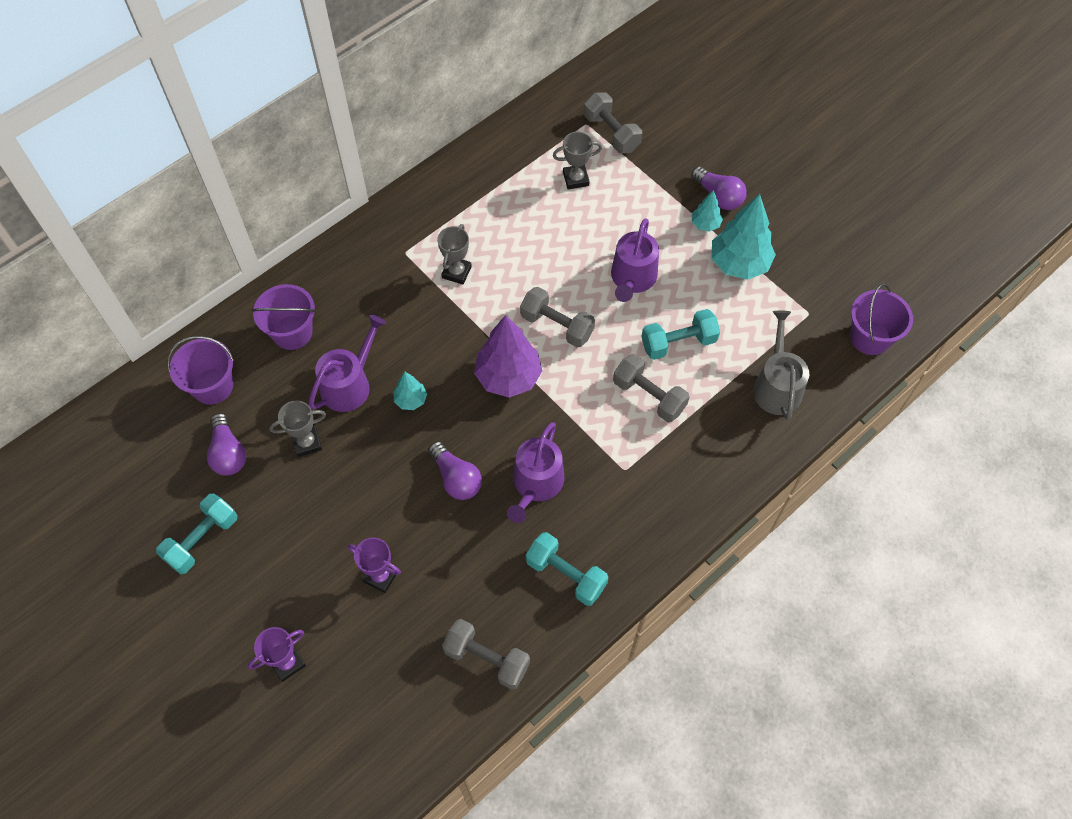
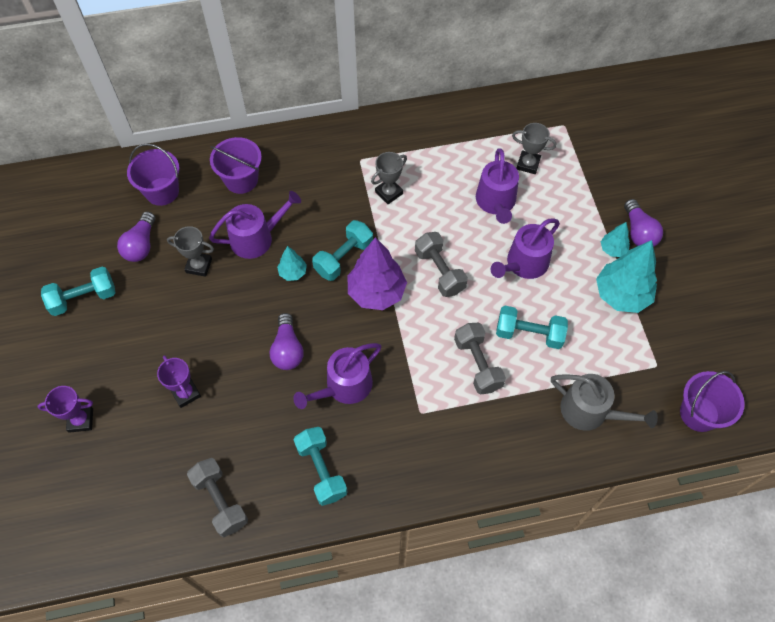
camera: 30 degrees right, 0 degrees up
(453, 359) = (343, 258): none -> turquoise dumbbell
(568, 231) = (496, 202): none -> purple watering can
(611, 133) = (580, 141): grey dumbbell -> none
(776, 386) = (590, 411): grey watering can -> grey watering can turned 90 degrees clockwise

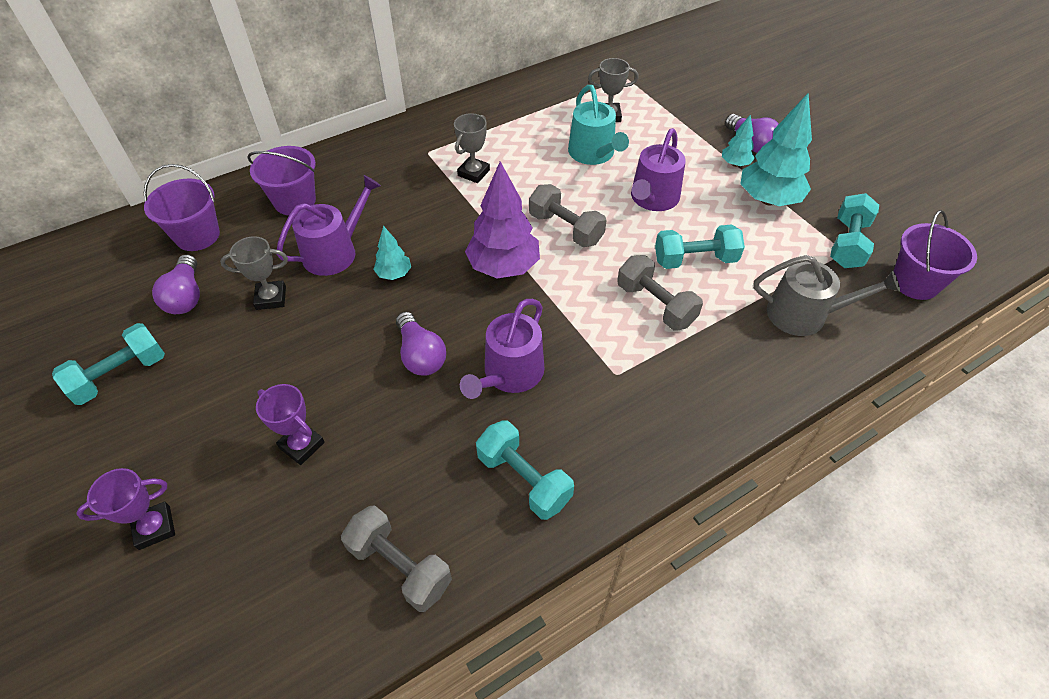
camera: 20 degrees left, 10 degrees down
(343, 258) = (449, 244): turquoise dumbbell -> turquoise dumbbell (847, 244)
(496, 202) = (593, 154): purple watering can -> turquoise watering can

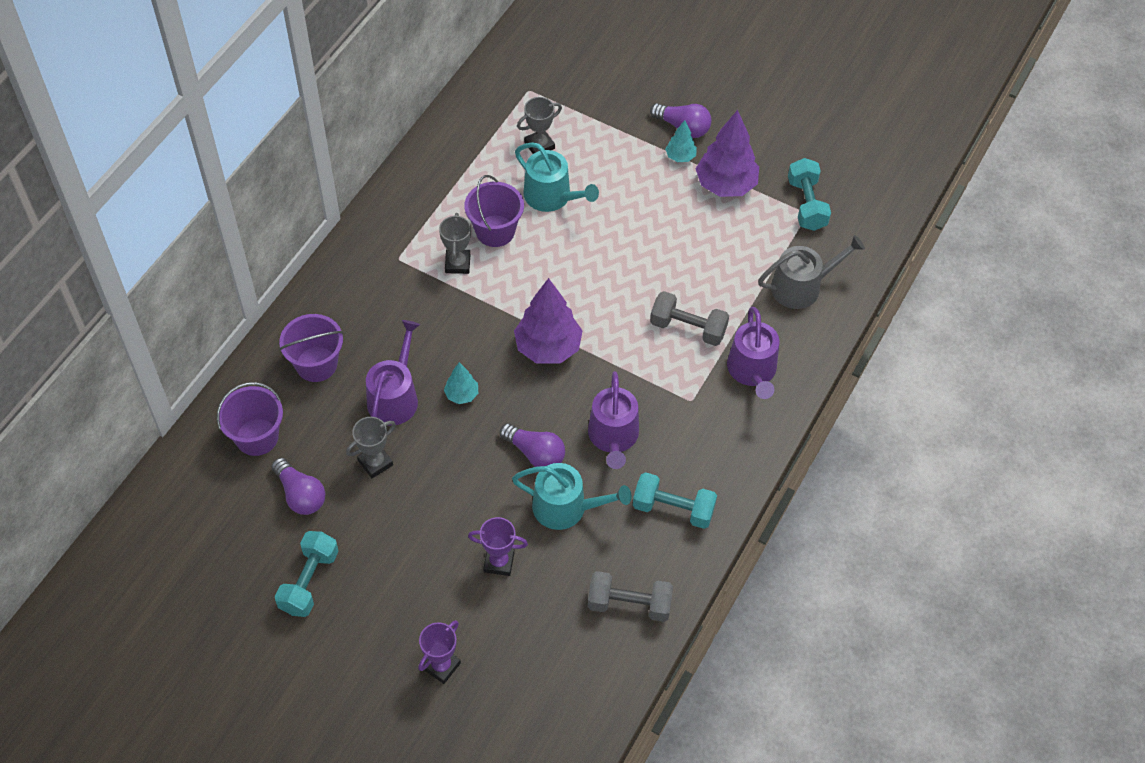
camera: 30 degrees left, 5 degrees up
(411, 422) = (566, 507): none -> turquoise watering can
(565, 229) = (575, 287): grey dumbbell -> none
(653, 199) = (630, 225): purple watering can -> purple watering can (752, 371)
(695, 260) = (696, 272): turquoise dumbbell -> none
(768, 200) = (726, 185): turquoise tree -> purple tree
(915, 282) = (870, 220): purple bucket -> purple bucket (495, 231)

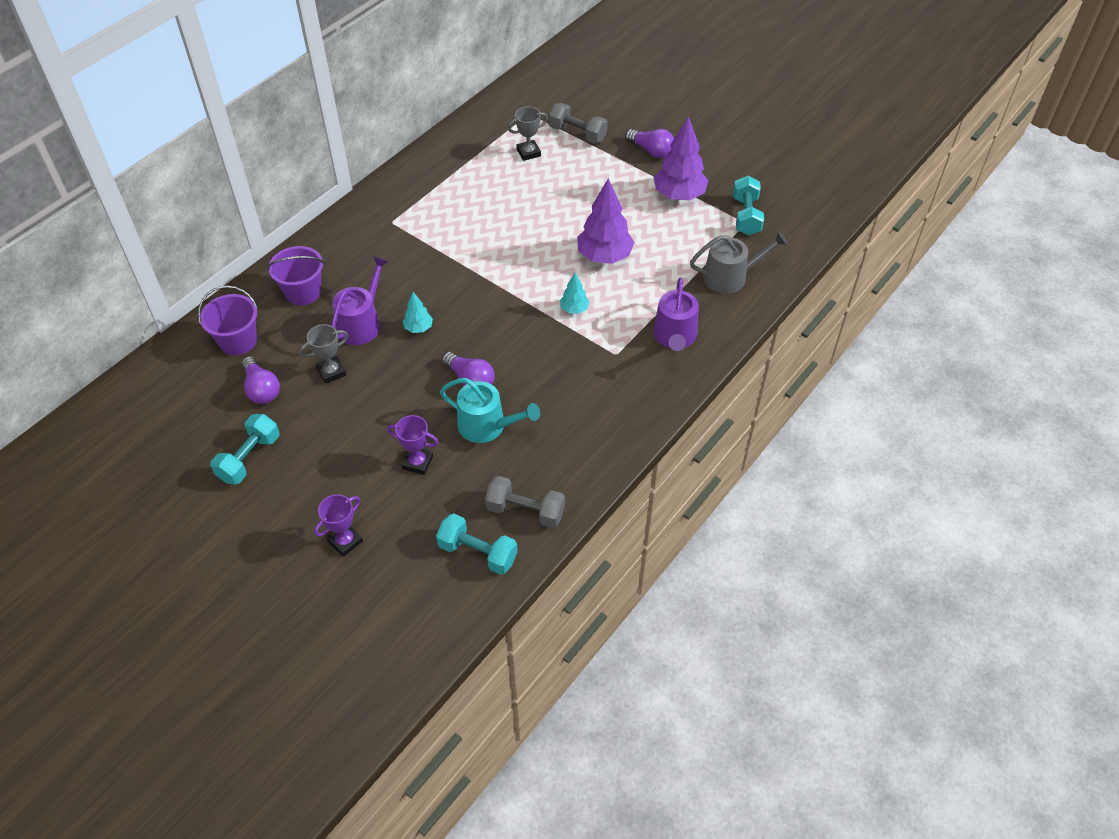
camera: 10 degrees right, 5 degrees down
(457, 264) = (440, 230): grey trophy -> none
(495, 231) = (477, 210): purple bucket -> none
(548, 347) = (501, 300): purple tree -> purple tree (604, 256)
(552, 197) = (530, 190): turquoise watering can -> none
(613, 437) = (541, 375): purple watering can -> none
(673, 509) = (582, 438): turquoise dumbbell -> turquoise dumbbell (478, 553)
(680, 156) = (644, 171): turquoise tree -> turquoise tree (574, 309)
(688, 328) = (624, 298): grey dumbbell -> grey dumbbell (577, 134)

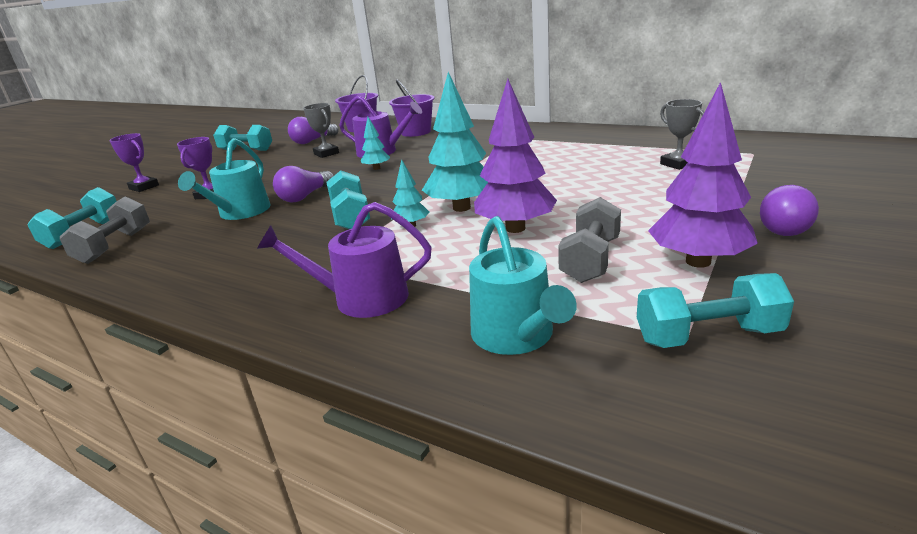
camera: 85 degrees right, 25 degrees down
(539, 345) = (351, 217): none -> turquoise dumbbell
(553, 279) = (461, 208): none -> turquoise tree
(577, 134) = (751, 179): grey dumbbell -> grey dumbbell (590, 260)
(730, 277) = (516, 336): grey watering can -> turquoise watering can

